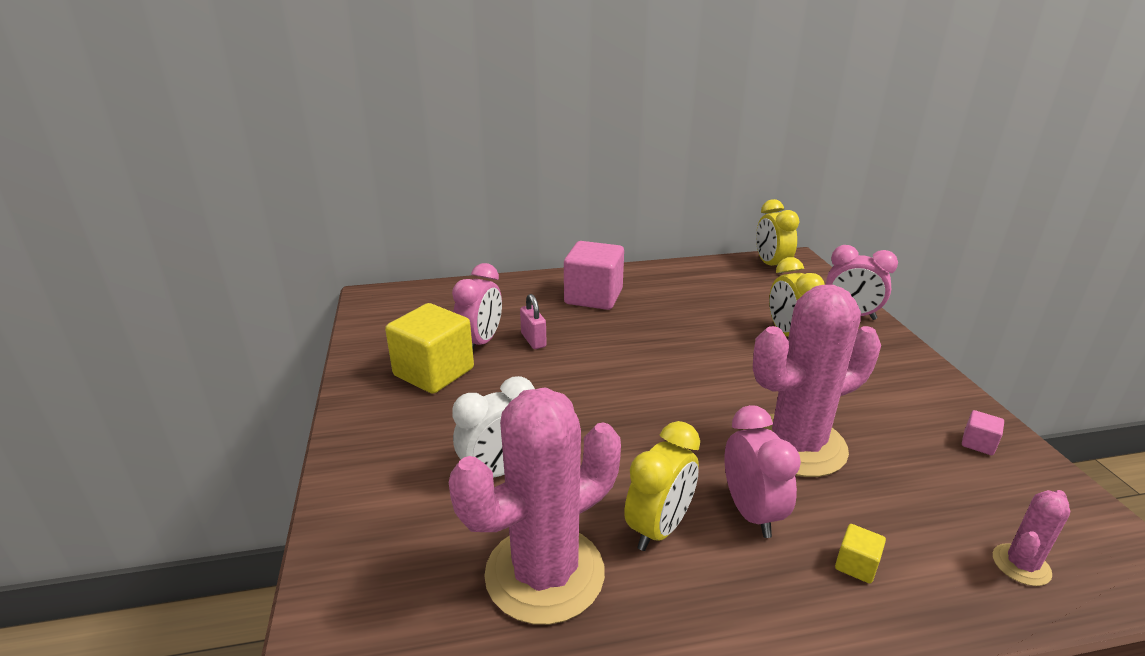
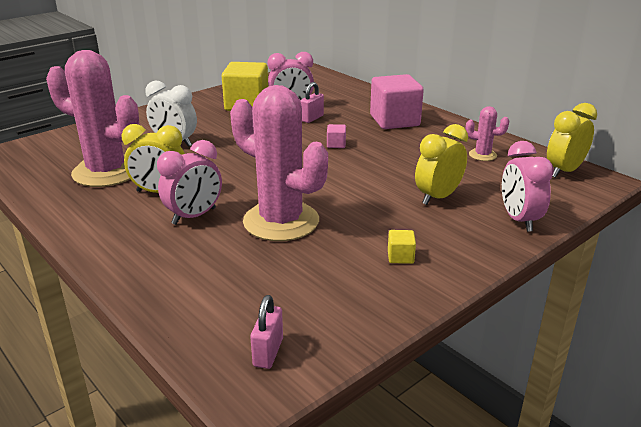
camera: 60 degrees right, 0 degrees up
(856, 565) = (169, 257): yellow cube -> yellow cube (400, 257)
(978, 443) = (362, 299): pink cube -> pink cube (336, 144)
(1021, 565) = (213, 323): pink cactus -> pink cactus (482, 155)
(1078, 537) = (268, 352): none -> pink padlock

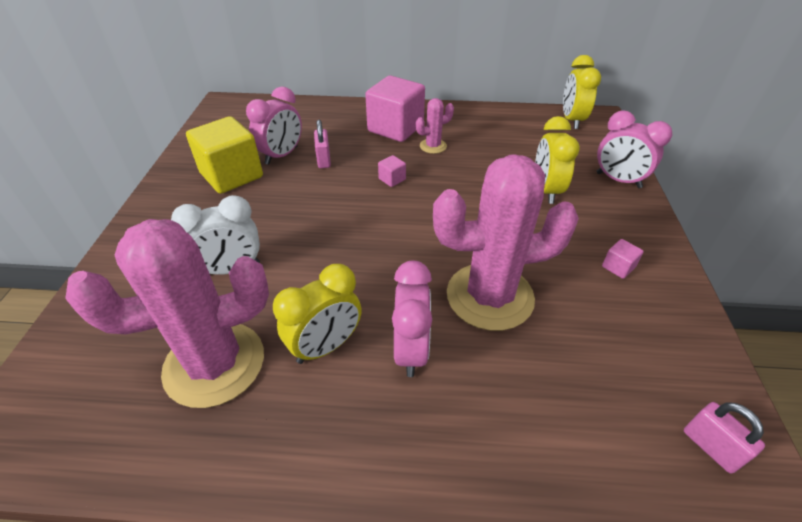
camera: 45 degrees left, 15 degrees up
(400, 257) = (618, 267): yellow cube -> pink cube
(482, 155) = (507, 132): pink cactus -> pink cactus (433, 146)

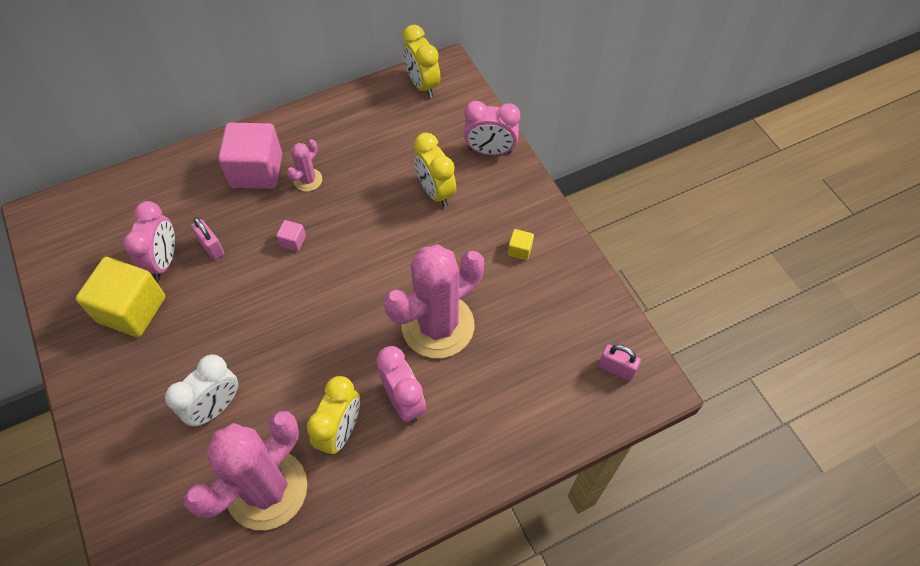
camera: 30 degrees left, 15 degrees up
(618, 267) = (520, 250): pink cube -> yellow cube

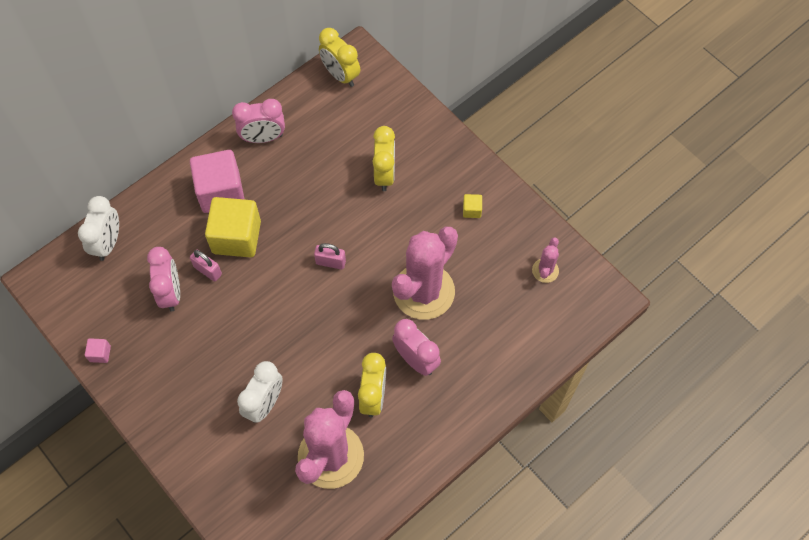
camera: 15 degrees left, 5 degrees up
(122, 195) = (108, 243): none -> white clock
(132, 309) = (160, 341): yellow cube -> yellow cube (236, 237)
(293, 241) = (277, 248): pink cube -> pink cube (100, 354)
(308, 180) = (269, 190): pink cactus -> pink cactus (545, 270)
(435, 191) = (384, 174): yellow clock -> yellow clock turned 135 degrees counterclockwise
(490, 151) = (420, 126): pink clock -> pink clock (263, 138)
(616, 369) = (576, 291): pink padlock -> pink padlock (331, 262)

